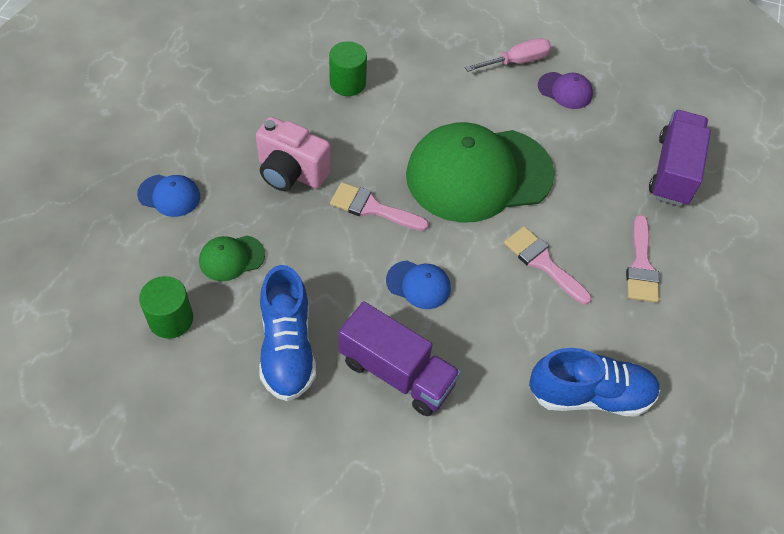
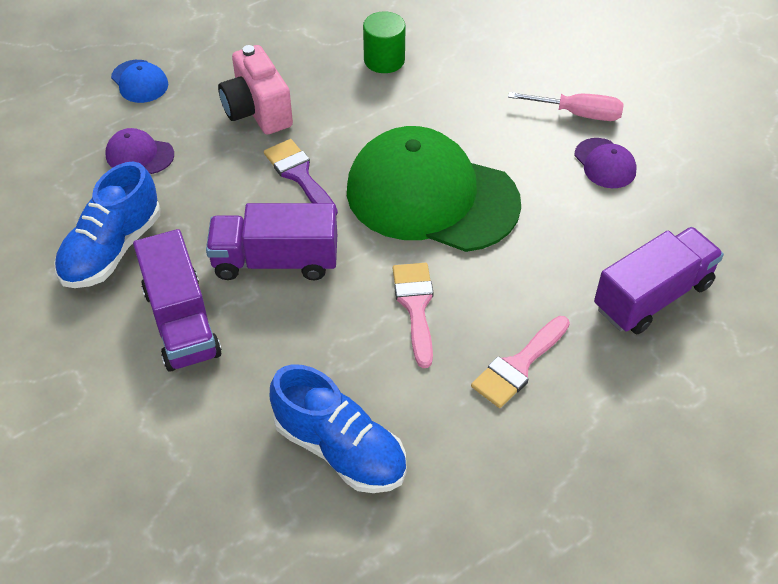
camera: 40 degrees right, 5 degrees down
(171, 319) = (46, 177): green cylinder -> none
(231, 258) = (139, 155): green cap -> purple cap
(372, 208) = (299, 175): pink brush -> purple brush
(418, 285) = (275, 261): blue cap -> purple truck

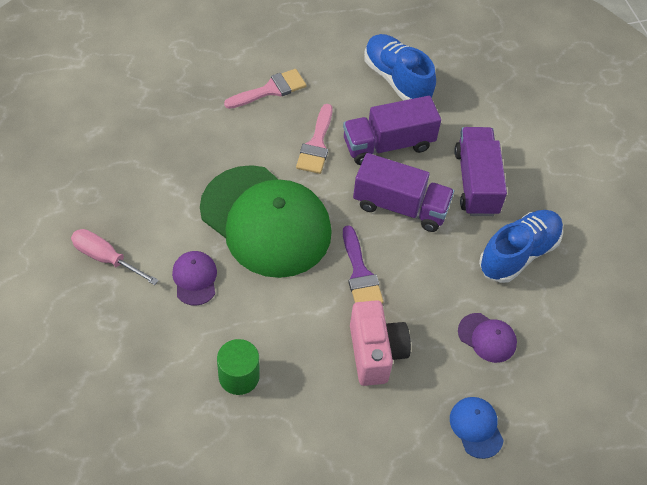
camera: 165 degrees left, 5 degrees up
(605, 163) = (118, 206): purple cap -> purple cap (195, 279)
(652, 296) = (159, 102): purple truck -> purple truck (388, 144)

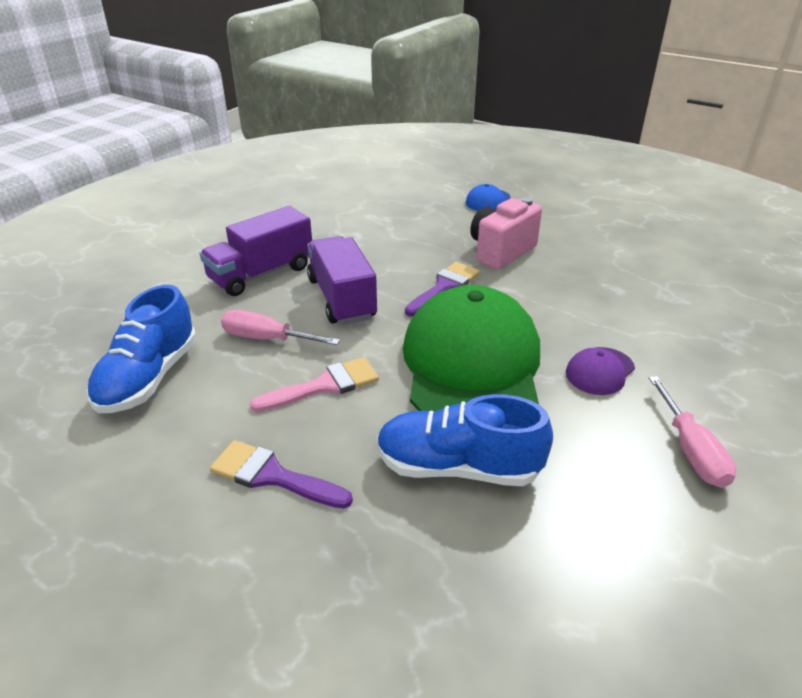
camera: 125 degrees left, 20 degrees down
(239, 376) = (628, 297): green cylinder -> none
(270, 90) = (273, 476): pink brush -> purple brush
(388, 144) = (267, 339): purple truck -> pink screwdriver
(487, 338) = (415, 218): purple cap -> none
(518, 254) = (318, 231): blue shoe -> blue shoe (458, 467)

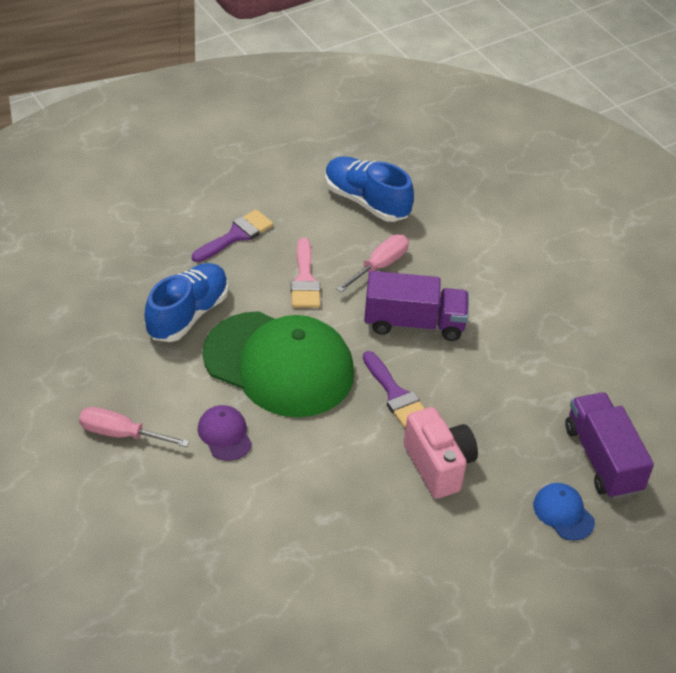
camera: 110 degrees right, 10 degrees up
(261, 274) = (483, 285): purple truck -> purple truck (602, 459)

